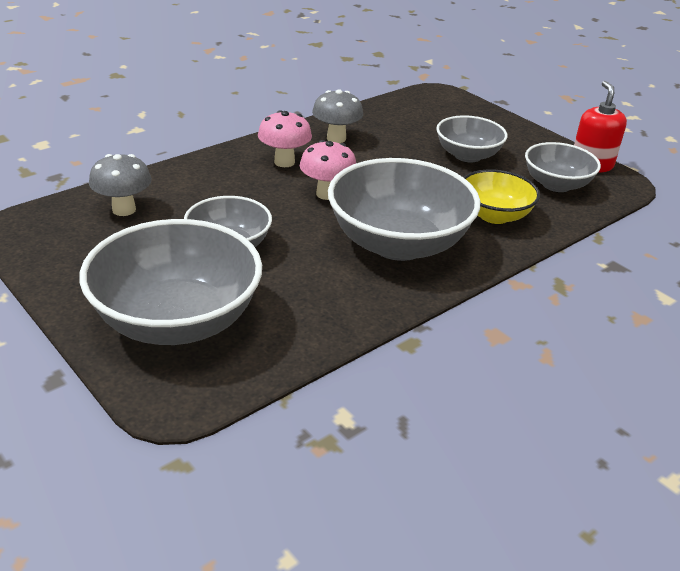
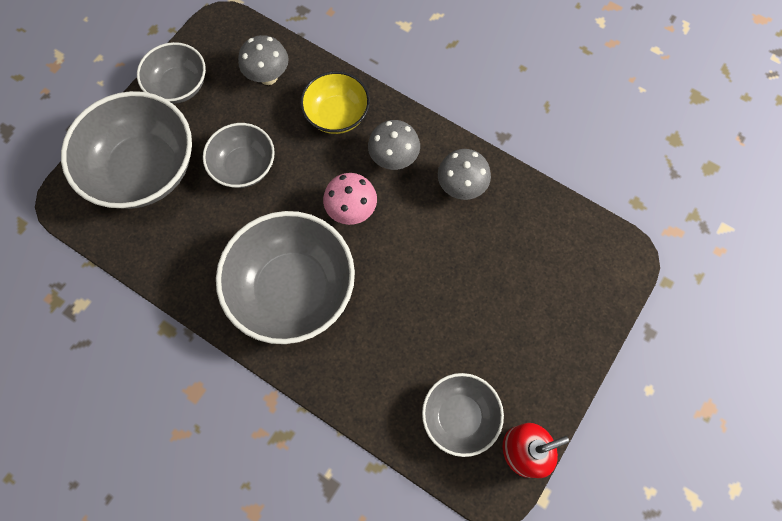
camera: 75 degrees right, 35 degrees up
(284, 162) = (393, 159): pink mushroom -> grey mushroom
(467, 155) = (483, 317): grey bowl -> grey bowl (179, 86)
(494, 215) = (372, 362): yellow bowl -> yellow bowl (337, 115)

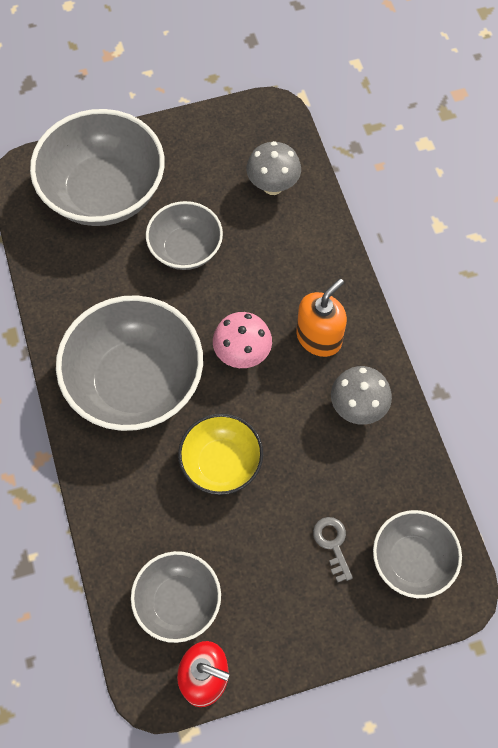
camera: 40 degrees right, 5 degrees down
(179, 86) = (191, 142): grey bowl -> grey bowl (412, 560)
(337, 115) = (303, 262): yellow bowl -> yellow bowl (221, 463)
(393, 159) = (319, 337): grey mushroom -> orange soap dispenser
(524, 291) = (332, 544): none -> grey key

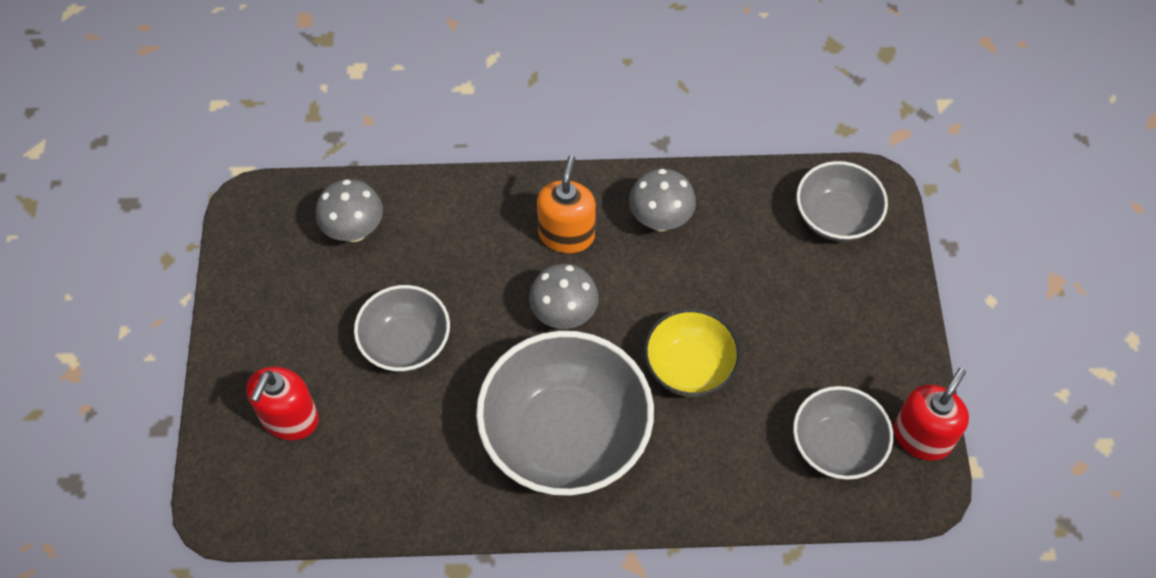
camera: 75 degrees left, 5 degrees down
(104, 192) = (289, 418): grey bowl -> red soap dispenser
(242, 354) = (564, 315): pink mushroom -> grey mushroom
(319, 337) = (566, 234): orange soap dispenser -> orange soap dispenser turned 45 degrees clockwise
(332, 544) = (804, 282): grey key -> none

